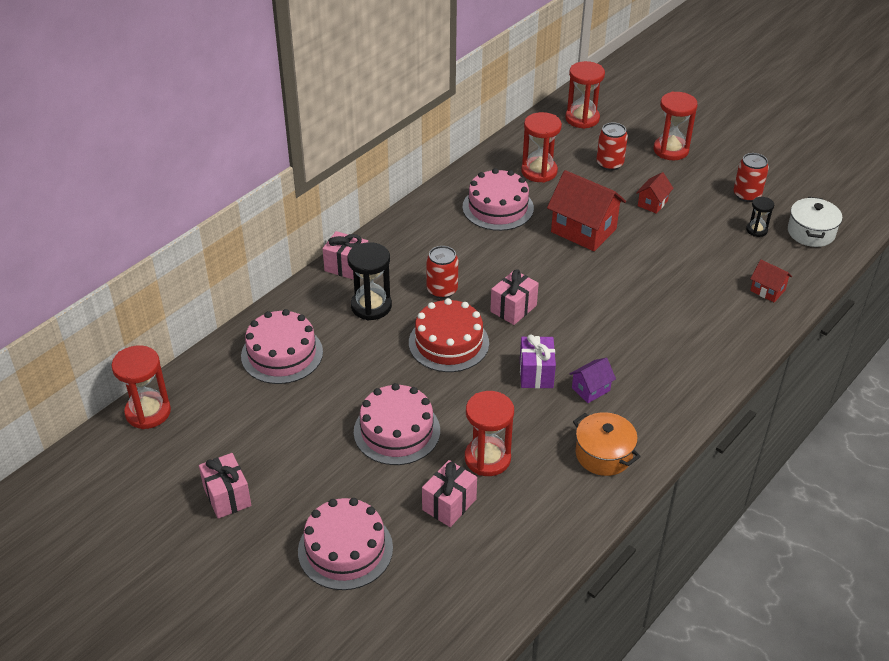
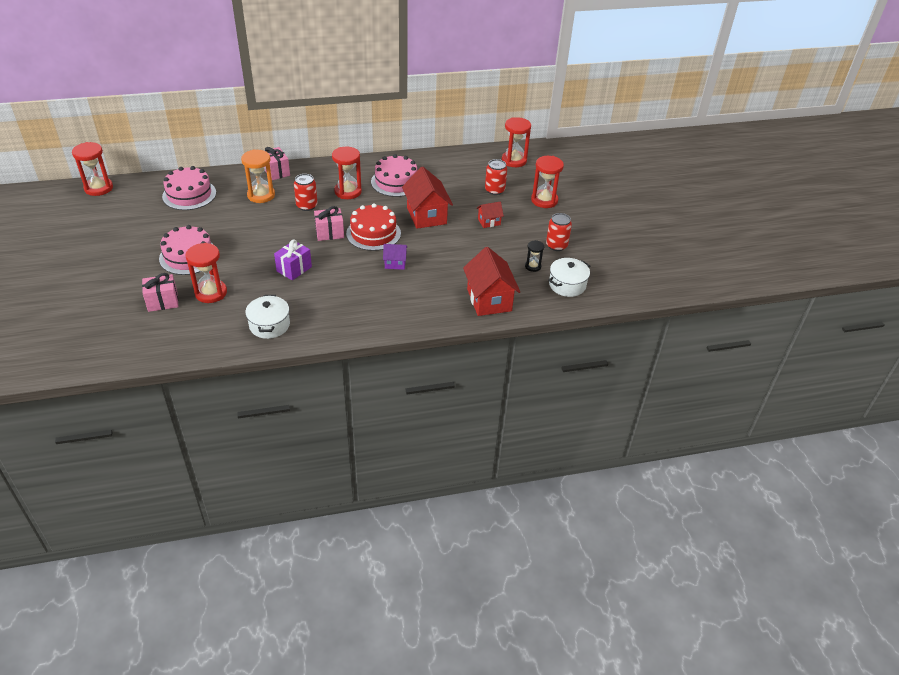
camera: 35 degrees right, 0 degrees up
(227, 496) = (77, 241): pink gift -> none
(345, 549) = (91, 292): pink cake -> none
(371, 306) = (261, 195): black hourglass -> orange hourglass
(448, 343) = (273, 231): red cake -> red cake (373, 233)
(539, 171) = (446, 175): red hourglass -> red hourglass (348, 192)
(590, 389) = (310, 292): purple house -> purple house (395, 263)
(603, 454) = (269, 325): orange pot -> white pot
(767, 290) = (489, 300): red house -> red house, size x1.98

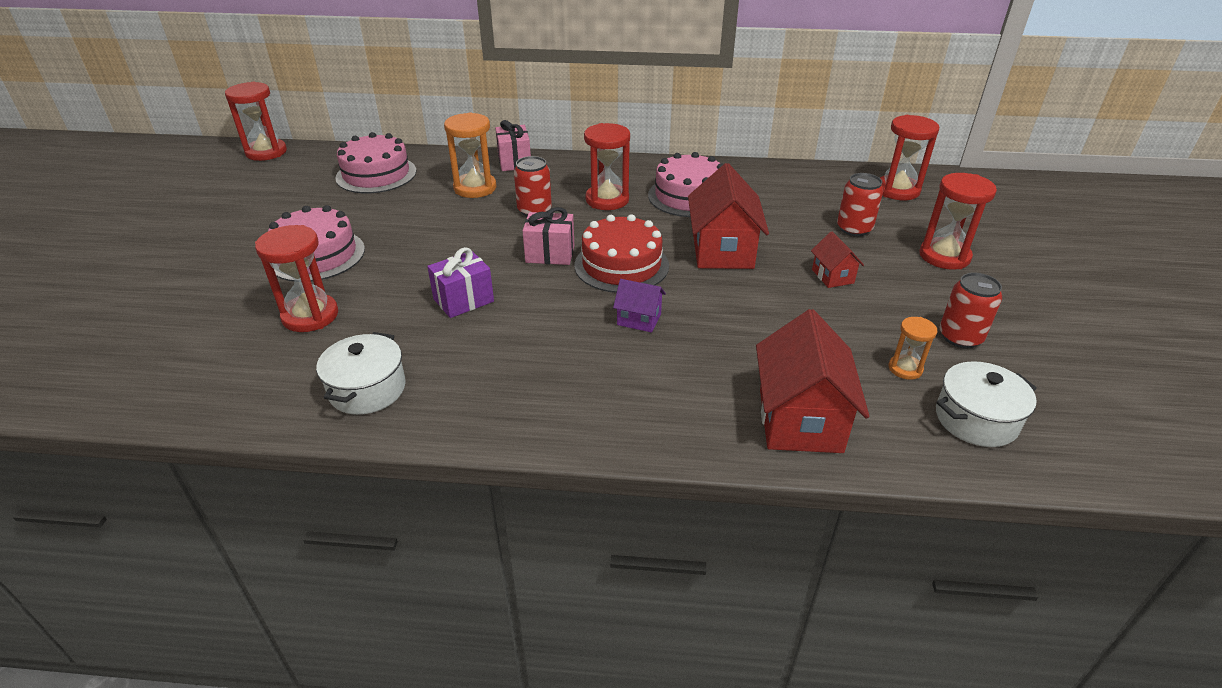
camera: 20 degrees right, 5 degrees down
(163, 302) = (229, 317): pink gift -> none
(489, 222) = (832, 276): red house -> red house turned 75 degrees clockwise
(533, 266) = (905, 369): black hourglass -> orange hourglass

